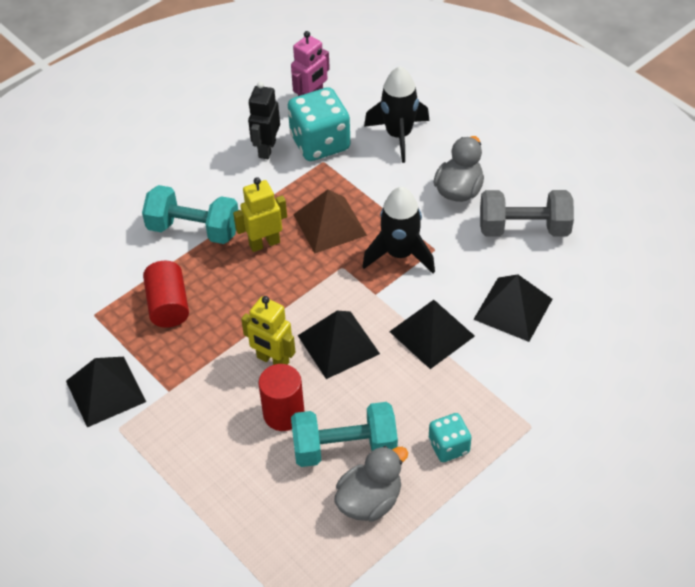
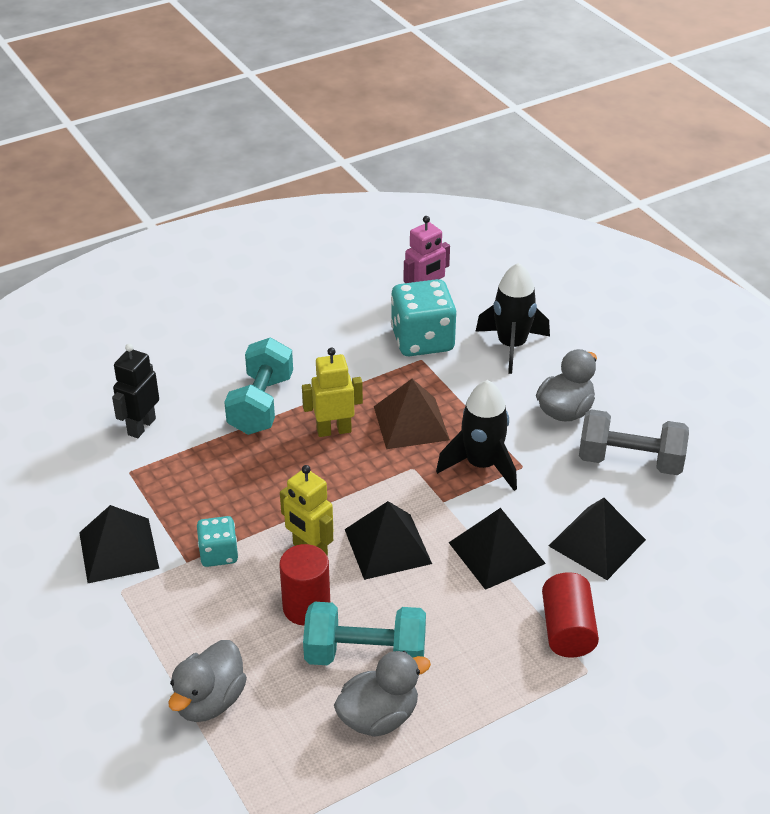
camera: 10 degrees right, 10 degrees down
(168, 305) = (211, 475): red cylinder -> red cylinder (567, 630)
(193, 229) = (261, 404): turquoise dumbbell -> turquoise dumbbell turned 75 degrees clockwise
(223, 515) = (209, 701): none -> grey duck
(266, 149) = (362, 338): black robot -> black robot (141, 426)
(448, 446) = (485, 675): turquoise dice -> turquoise dice (218, 554)

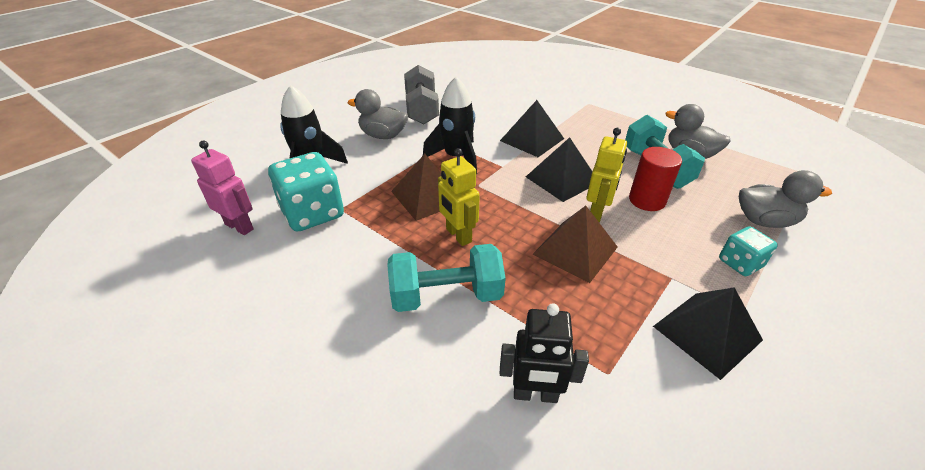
camera: 110 degrees left, 0 degrees up
(218, 554) = (646, 260): turquoise dice -> turquoise dice (740, 263)
(264, 507) = (575, 250): none -> brown pyramid
(567, 630) = (568, 111): red cylinder -> none
(597, 542) = (497, 111): black pyramid -> none

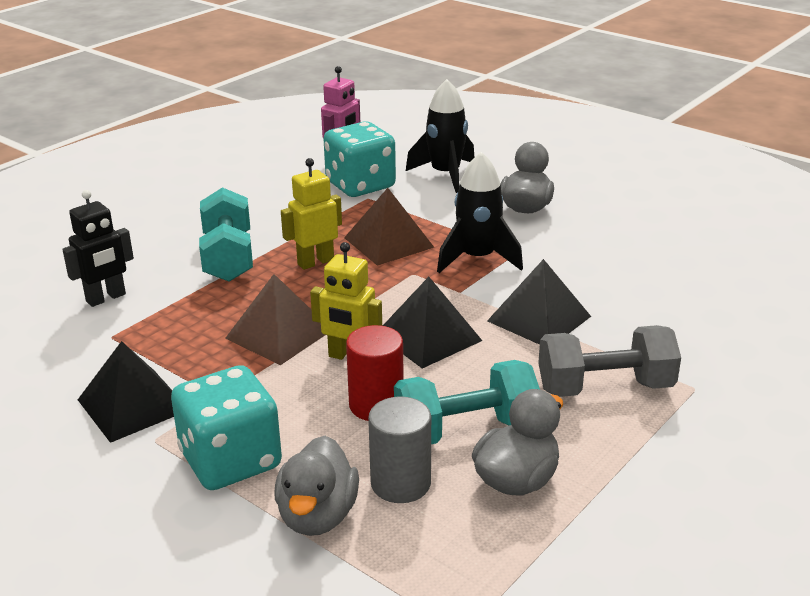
camera: 90 degrees right, 10 degrees down
(422, 110) = (609, 230): grey dumbbell -> grey dumbbell (605, 387)
(535, 394) = (106, 298): black robot -> black robot turned 135 degrees counterclockwise
(716, 191) = (400, 483): none -> grey cylinder
(740, 263) = (231, 460): turquoise dice -> turquoise dice, size x1.80

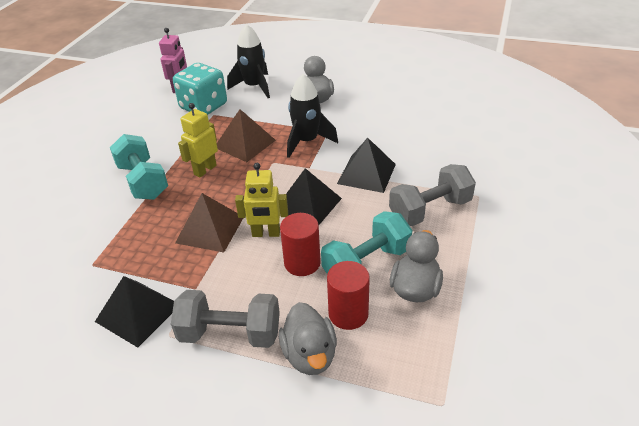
camera: 20 degrees left, 10 degrees up
(106, 298) = (71, 235): black robot -> none
(231, 460) = (230, 334): turquoise dice -> grey dumbbell
(400, 483) = (348, 314): grey cylinder -> red cylinder

